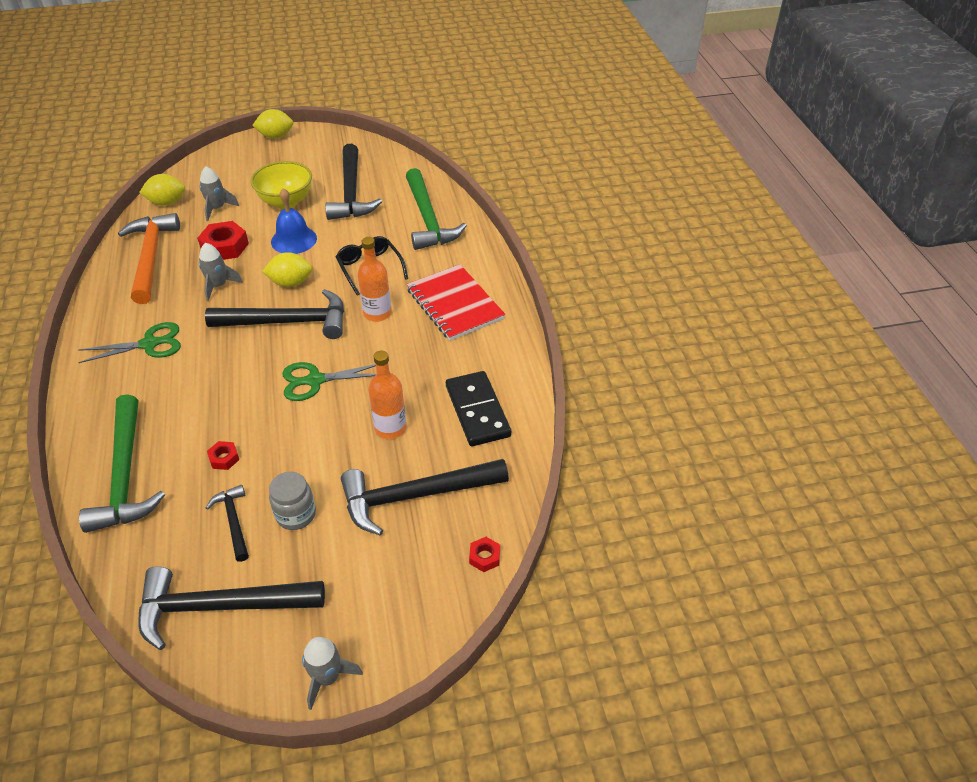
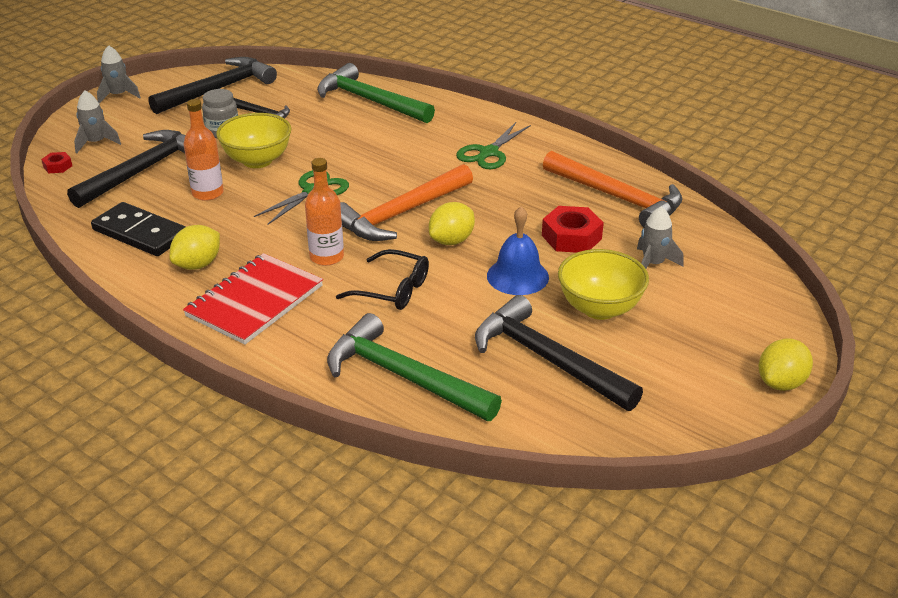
camera: 140 degrees right, 10 degrees down
(167, 202) = (713, 243): yellow lemon -> yellow lemon (198, 265)
(218, 286) = (512, 208): grey rocket -> grey rocket (96, 143)
(224, 458) = (315, 131): red nut -> none
(288, 322) = (401, 214): black hammer -> orange hammer
(313, 447) = (257, 161): none -> yellow bowl
(455, 304) = (255, 301): red notebook -> red notebook turned 75 degrees counterclockwise

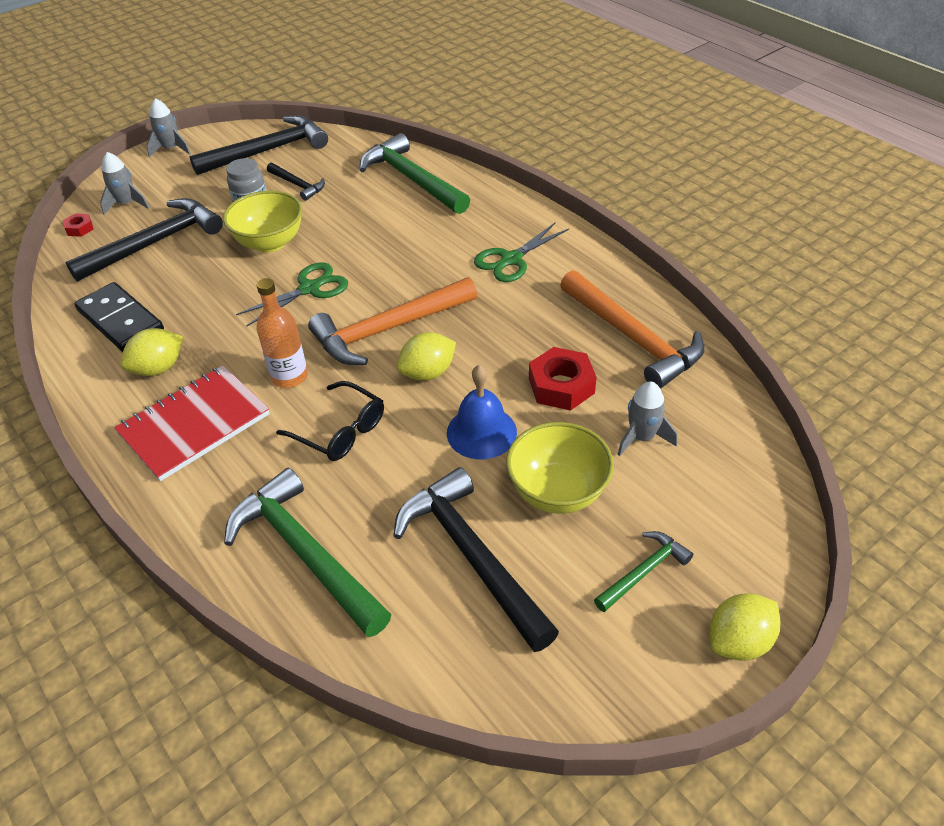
camera: 15 degrees right, 10 degrees up
(207, 193) = (205, 278): orange bottle -> none
(690, 350) = (644, 572): none -> green hammer

